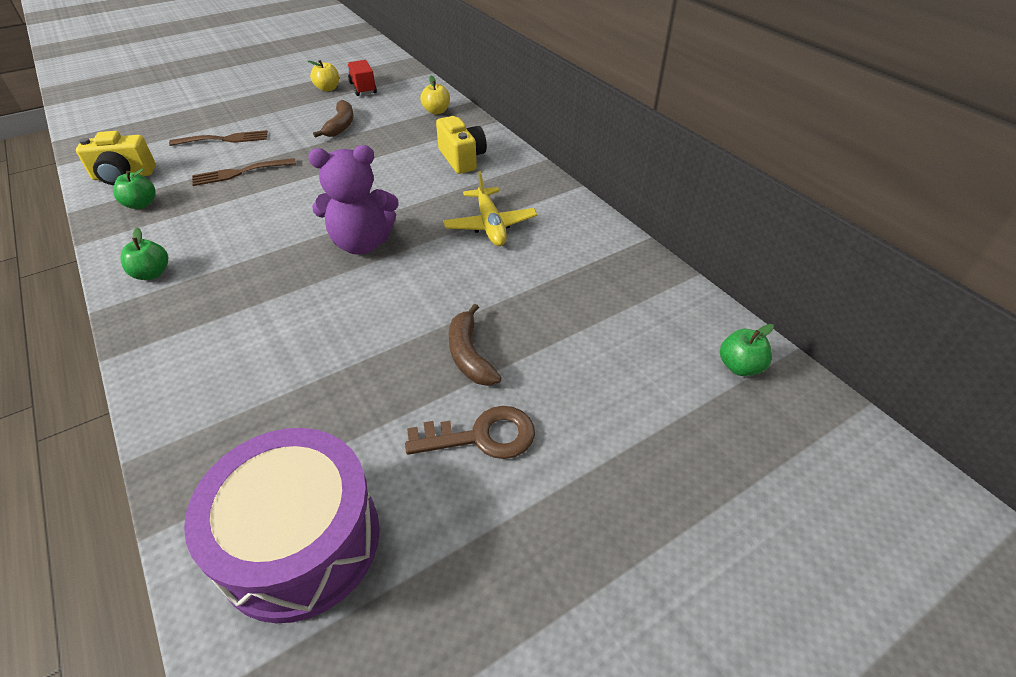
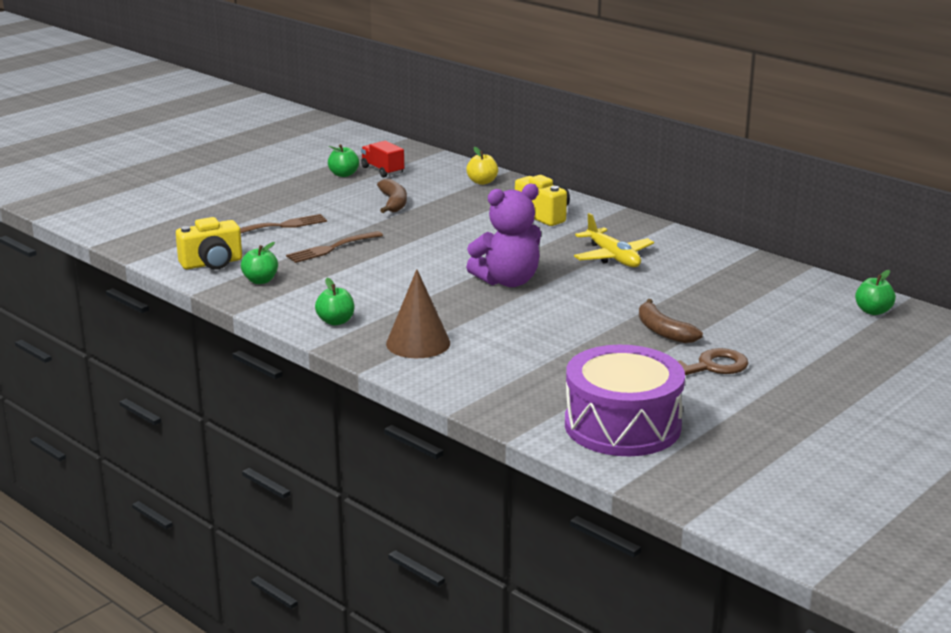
camera: 15 degrees left, 20 degrees down
(198, 323) = (418, 343): none -> brown cone
(327, 89) = (343, 174): yellow apple -> green apple

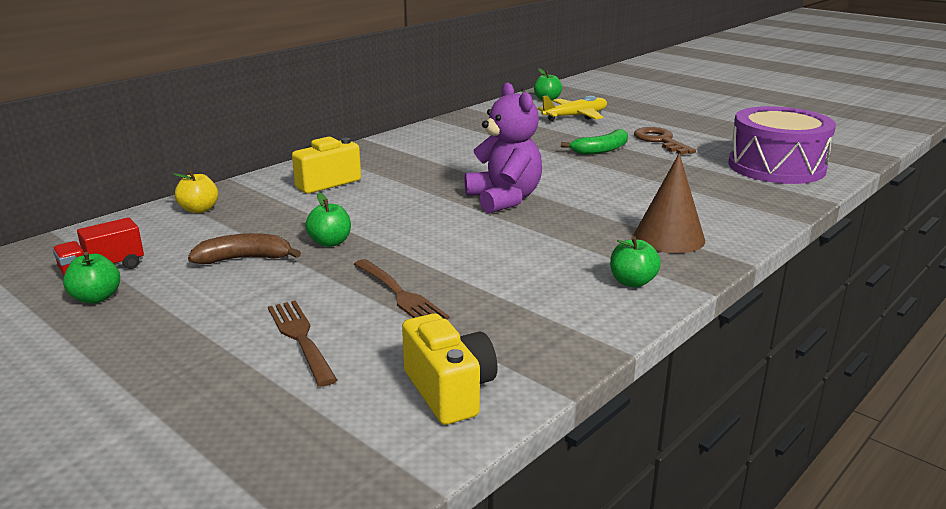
camera: 90 degrees left, 0 degrees up
(260, 280) = (515, 341): green apple -> green apple (330, 242)
(613, 257) = (444, 160): yellow plane -> yellow plane (575, 116)
(663, 331) = (601, 150): brown banana -> green banana

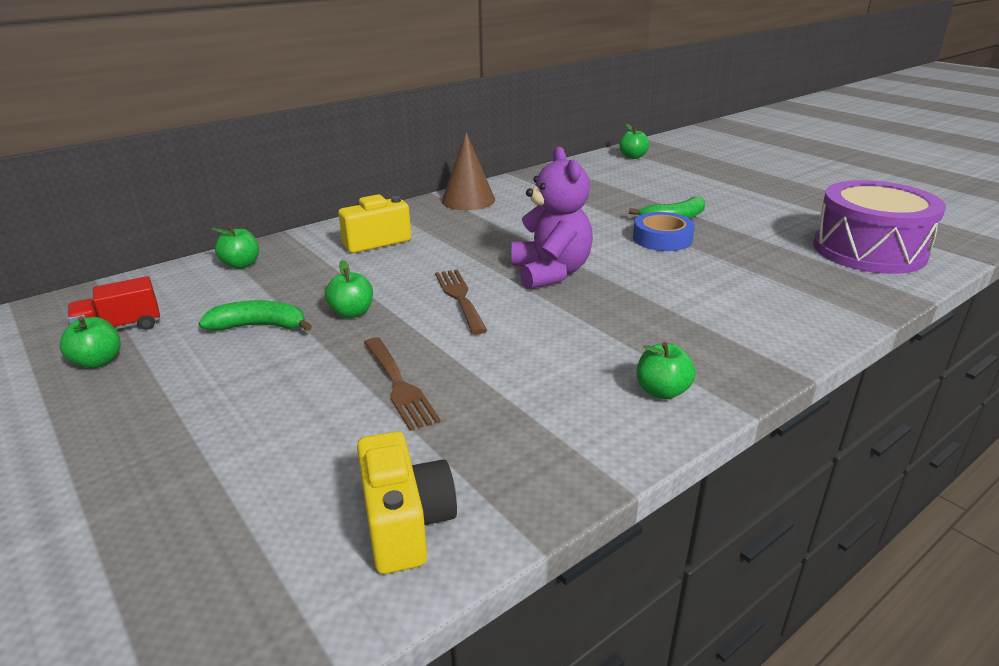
camera: 10 degrees right, 5 degrees up
(199, 209) = (241, 265): yellow apple -> green apple
(244, 259) = (259, 326): brown banana -> green banana
(300, 338) = (273, 432): brown fork -> brown fork (459, 298)
(575, 116) = (657, 177): yellow plane -> none
(596, 167) = (662, 239): none -> blue tape
(660, 141) = (742, 211): brown key -> none
(669, 238) = (720, 335): brown cone -> brown cone (468, 200)

